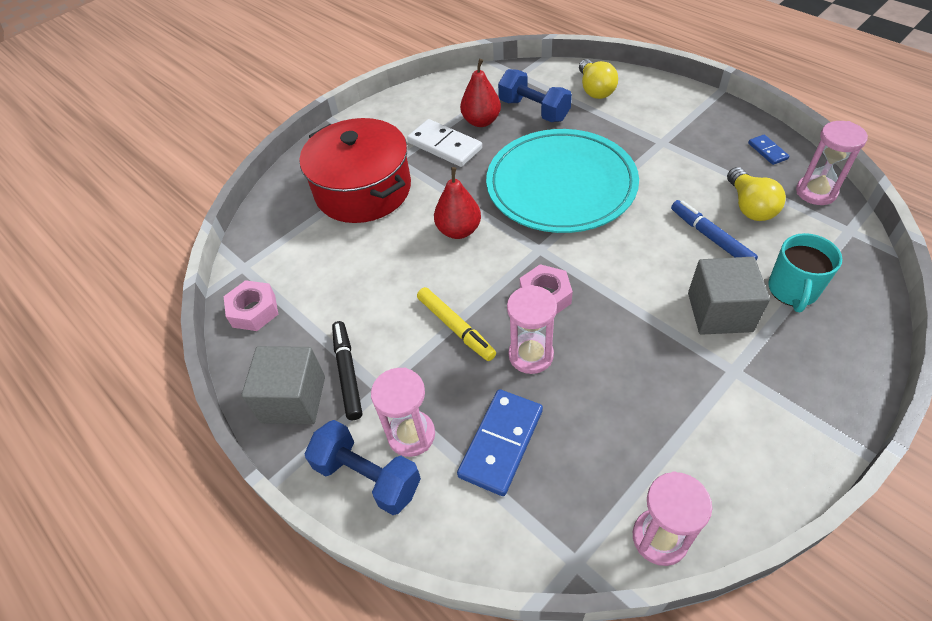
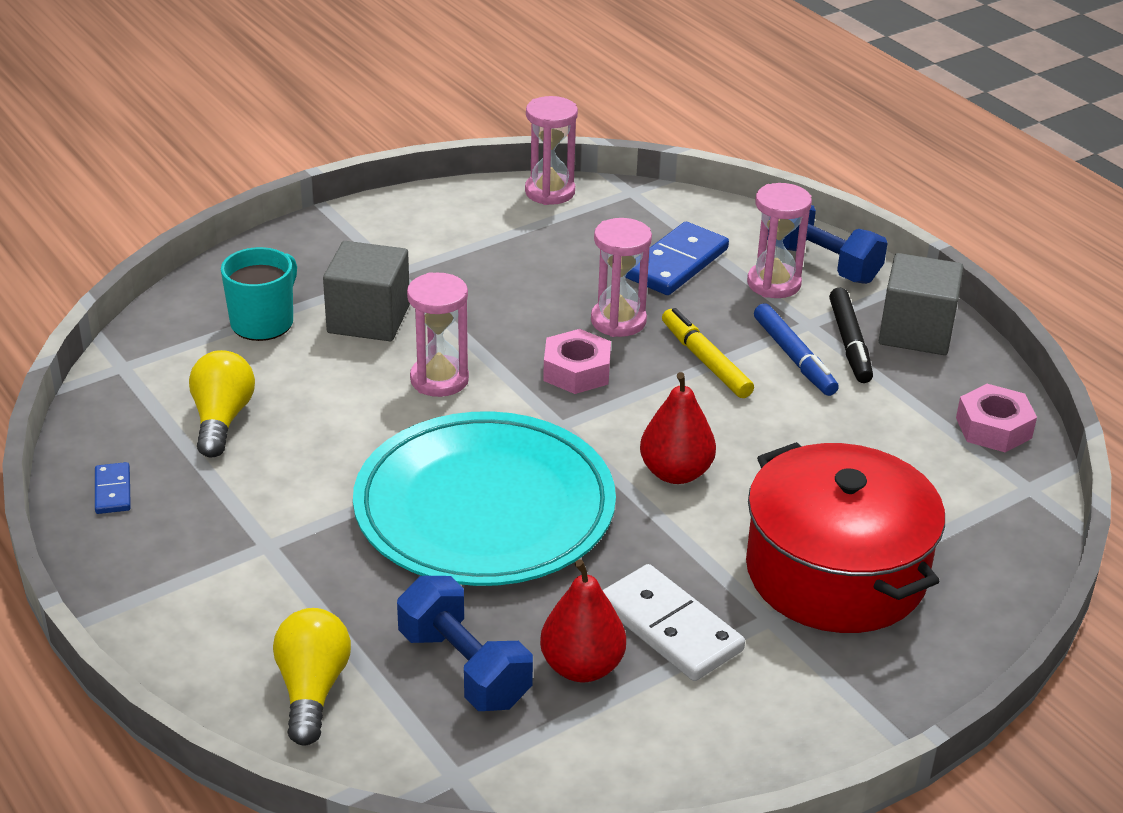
camera: 175 degrees left, 15 degrees down
(710, 237) = (311, 393): blue marker -> blue marker (794, 357)
(816, 192) = (110, 418): pink hourglass -> pink hourglass (439, 379)

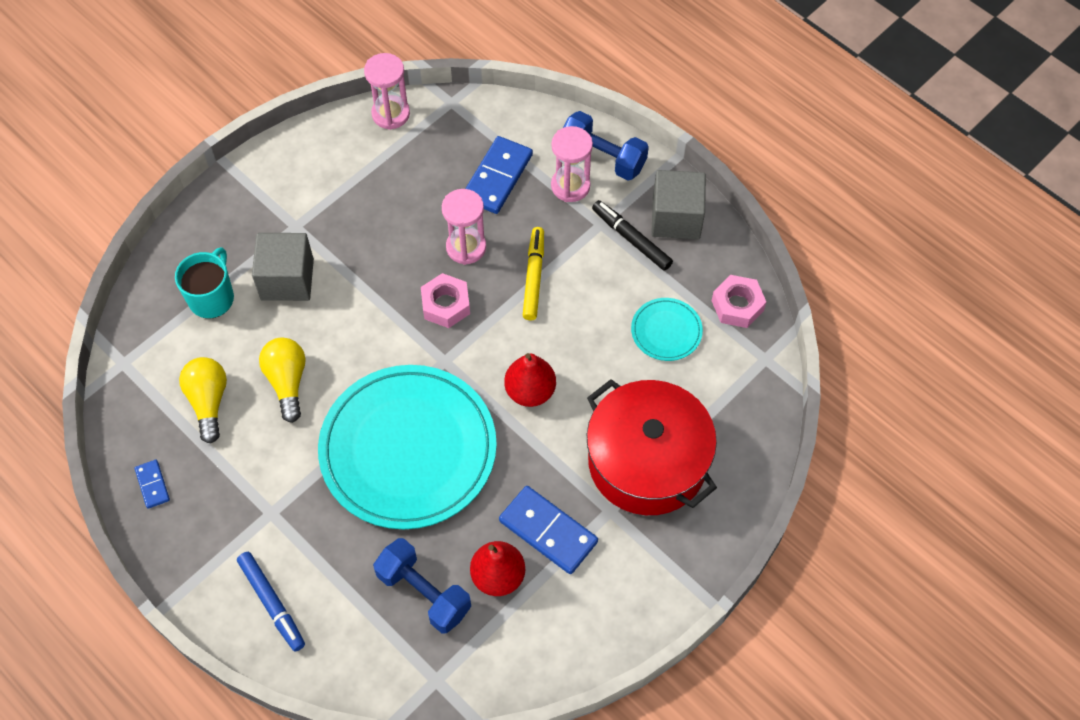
camera: 10 degrees left, 25 degrees up
(312, 689) = (331, 630): yellow light bulb -> yellow light bulb (287, 382)
(439, 379) = (351, 332): pink hourglass -> none
(669, 627) = (548, 531): white domino -> blue domino
(705, 361) = (534, 277): yellow marker -> yellow marker turned 45 degrees clockwise
(794, 357) = (594, 261): blue marker -> blue marker (272, 603)
(849, 343) = (631, 239): black marker -> black marker turned 150 degrees clockwise
(885, 439) = (666, 331): none -> turquoise plate

